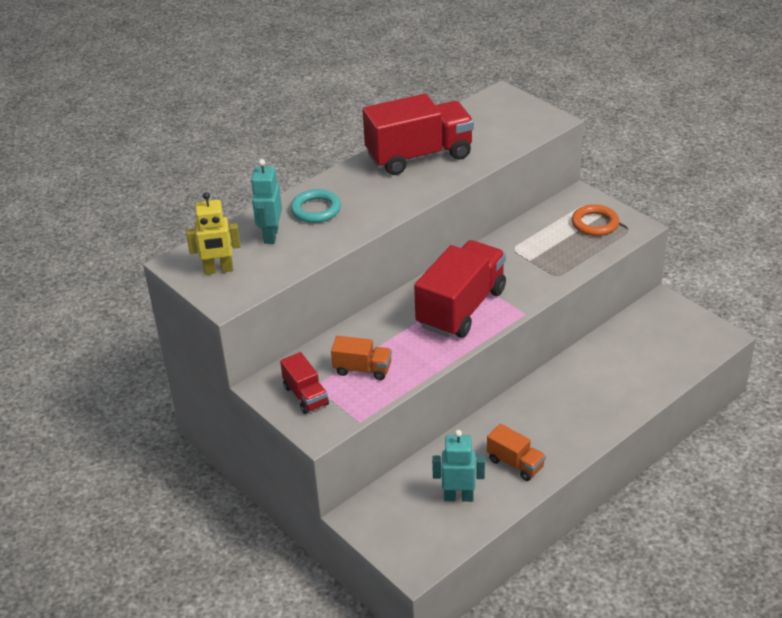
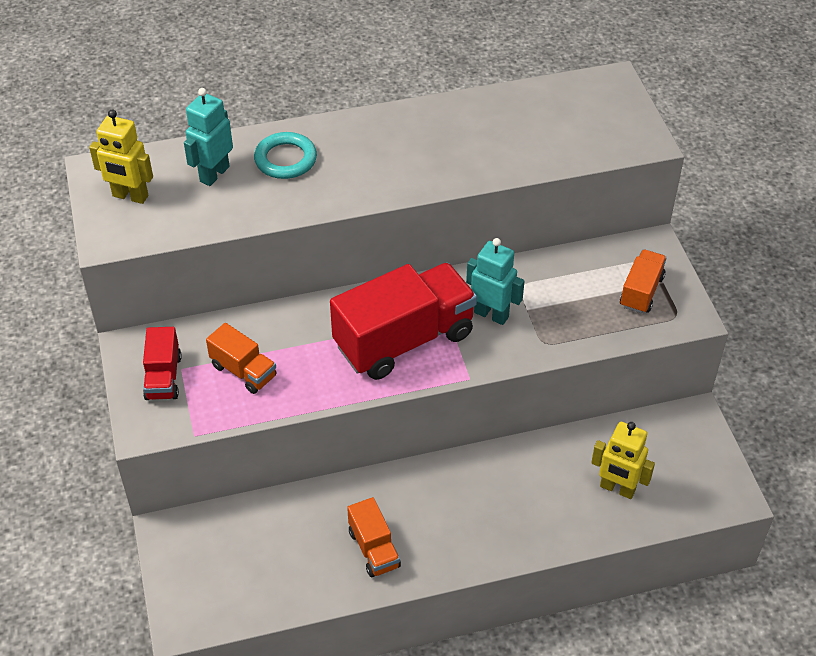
camera: 25 degrees right, 10 degrees up
(419, 156) = (451, 131): red truck -> none
(458, 497) = (285, 560): turquoise robot -> turquoise robot (491, 314)
(595, 223) = (641, 291): orange ring -> orange truck
(647, 361) = (617, 489): none -> yellow robot

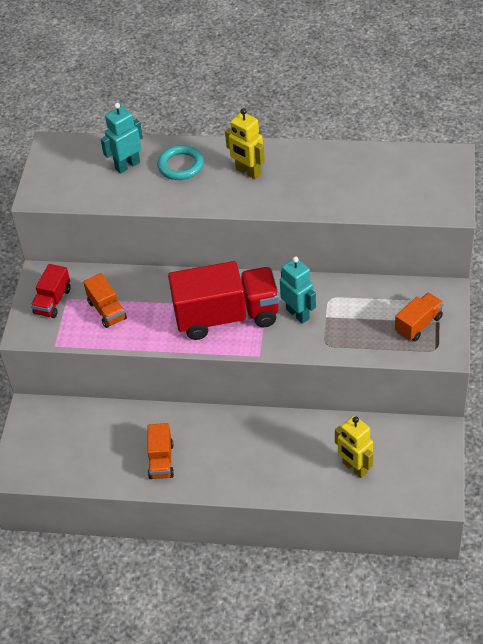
camera: 25 degrees right, 0 degrees up
(130, 196) = (64, 169): yellow robot -> yellow robot (248, 172)

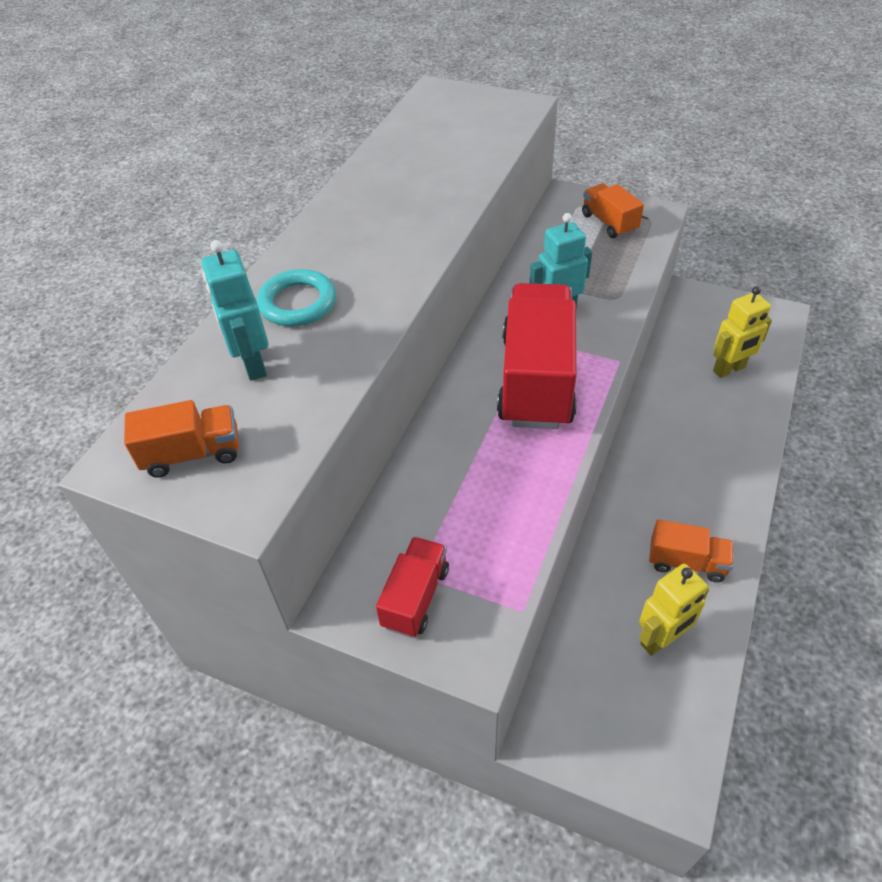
camera: 75 degrees left, 0 degrees up
(53, 301) = (415, 597): red truck -> red truck turned 105 degrees counterclockwise
(107, 310) = (469, 519): orange truck -> orange truck (192, 453)
(248, 172) = (358, 240): yellow robot -> yellow robot (661, 639)

